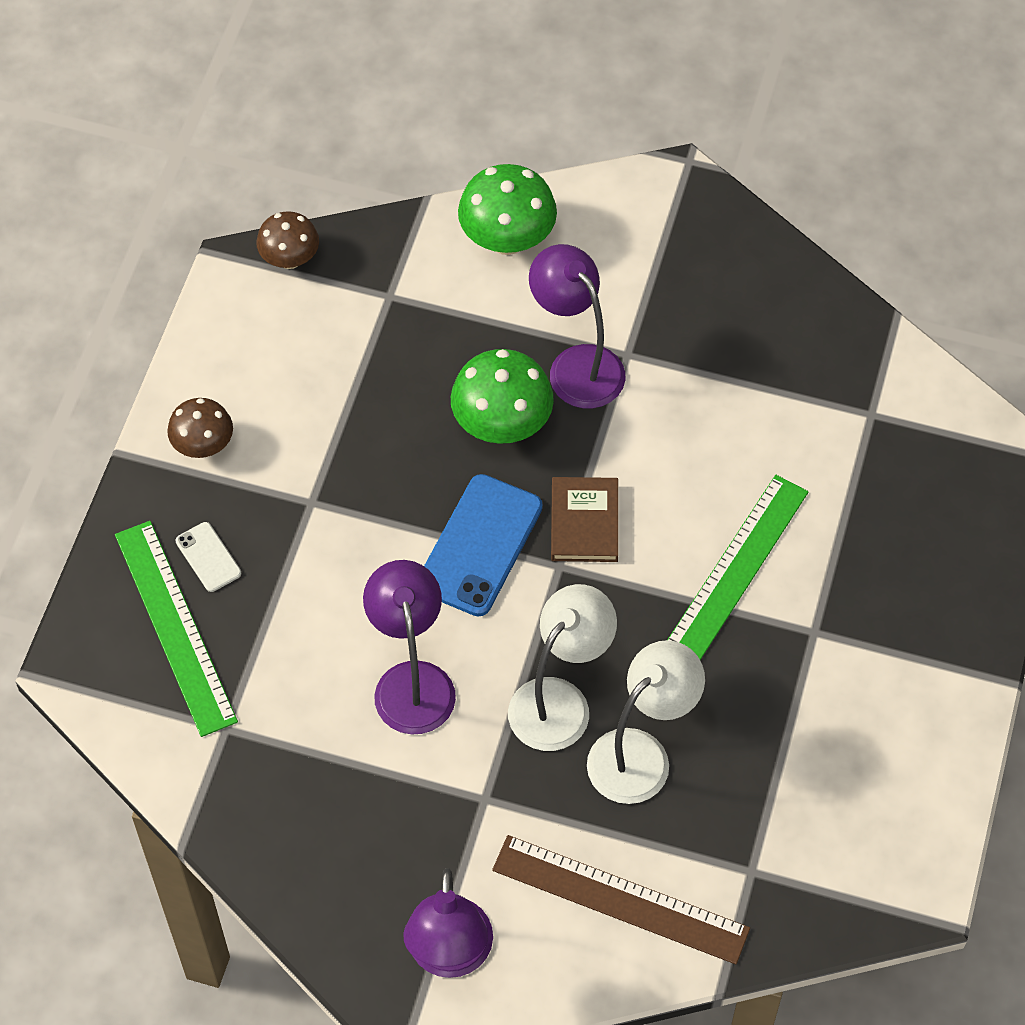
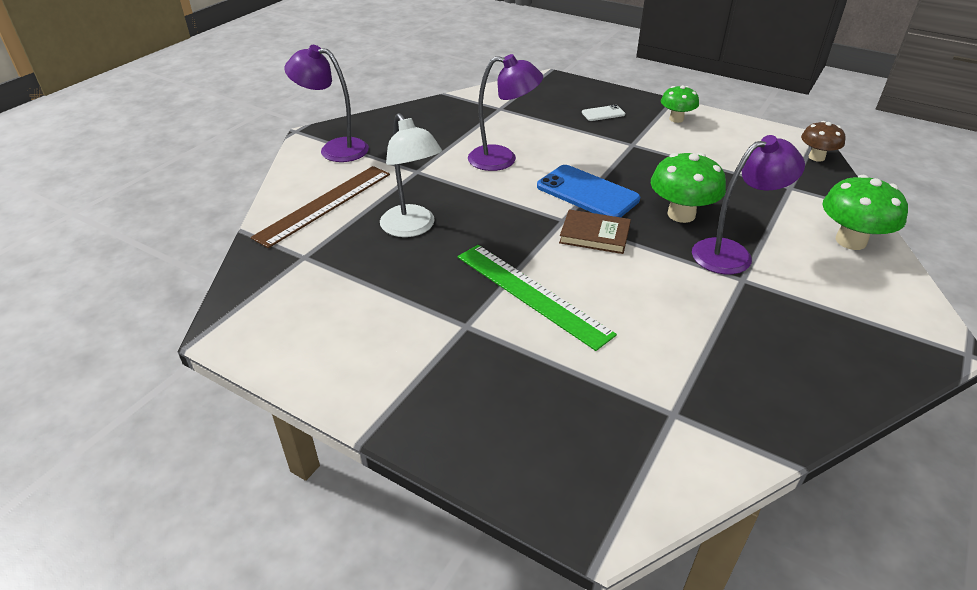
camera: 105 degrees right, 20 degrees down
(175, 627) = (564, 102): green ruler -> none
(203, 445) = (676, 119): brown mushroom -> green mushroom
(560, 701) = (465, 204): white lamp -> none

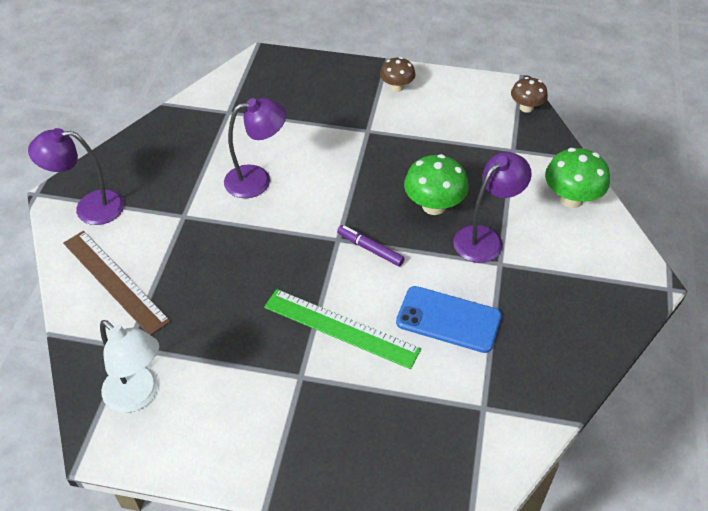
camera: 20 degrees left, 10 degrees up
(324, 204) = (115, 281): brown ruler -> brown ruler turned 60 degrees counterclockwise
(412, 228) = (210, 286): white lamp -> white lamp (138, 395)
(587, 193) = (348, 202): blue phone -> blue phone (448, 319)
(594, 235) = (370, 249): brown book -> purple marker
(603, 113) = (328, 96): white phone -> none
(676, 119) = (397, 87): green mushroom -> brown mushroom

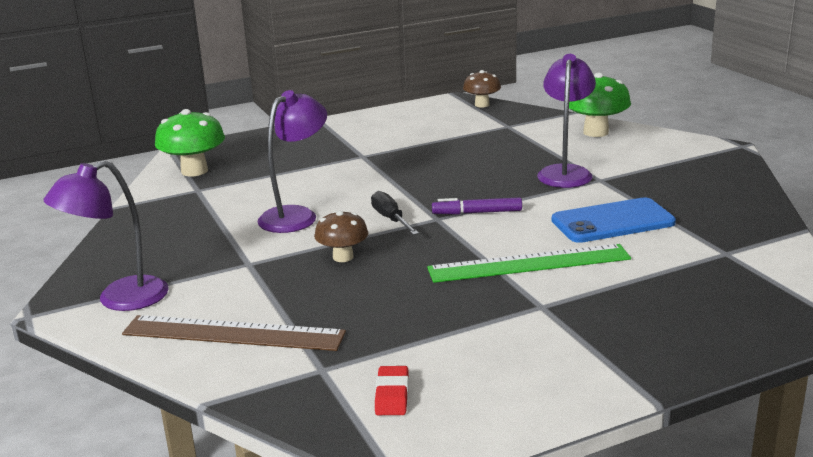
camera: 35 degrees left, 25 degrees down
(138, 395) = (392, 395): white lamp -> red eraser
(309, 221) = (391, 219): none -> black screwdriver
(397, 87) = (351, 128): brown mushroom -> brown mushroom (343, 257)
(434, 206) = (492, 172): green mushroom -> green mushroom (194, 171)

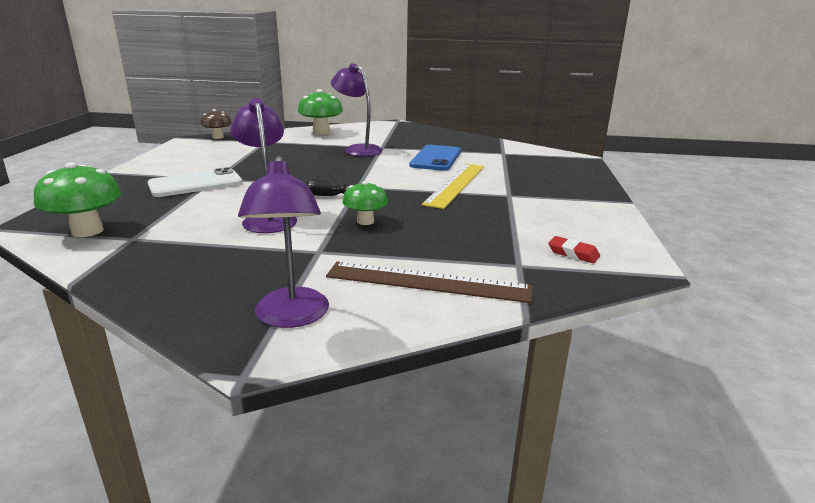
camera: 60 degrees left, 0 degrees up
(233, 333) = (428, 282): brown ruler -> brown ruler turned 60 degrees clockwise
(338, 156) = (196, 184): none -> white phone
(343, 257) = (365, 221): brown mushroom -> green mushroom
(477, 213) = (369, 177): purple marker -> none
(529, 263) = (455, 184): green ruler -> yellow ruler

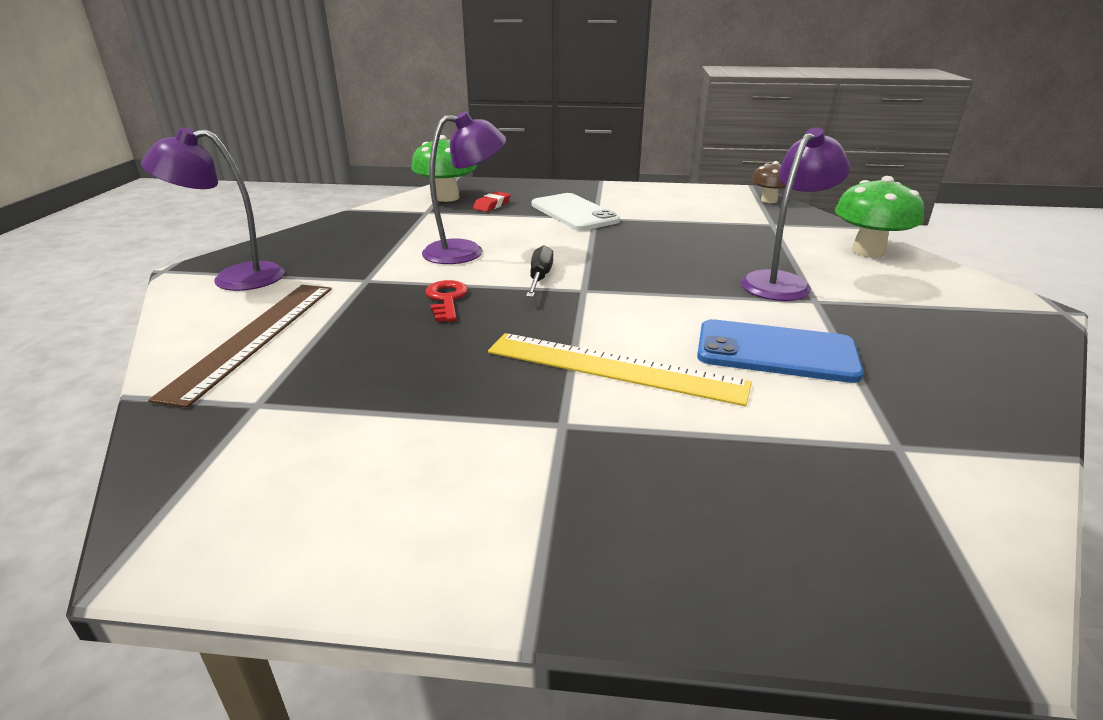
camera: 90 degrees right, 5 degrees up
(365, 221) = (446, 299): green mushroom -> red key
(573, 253) = (264, 464): red eraser -> red eraser (492, 205)

